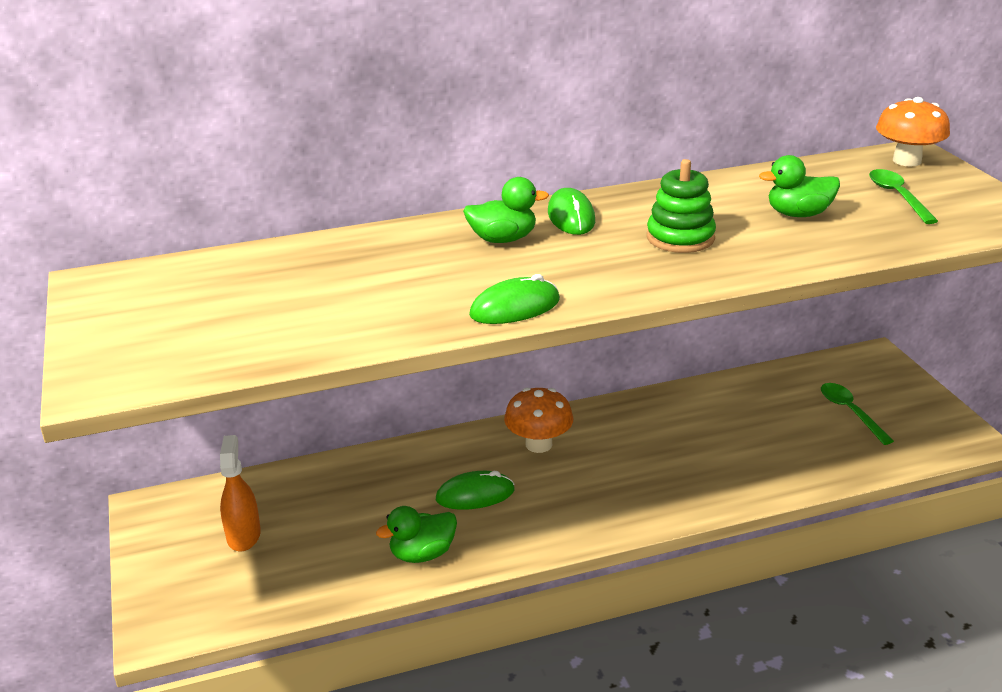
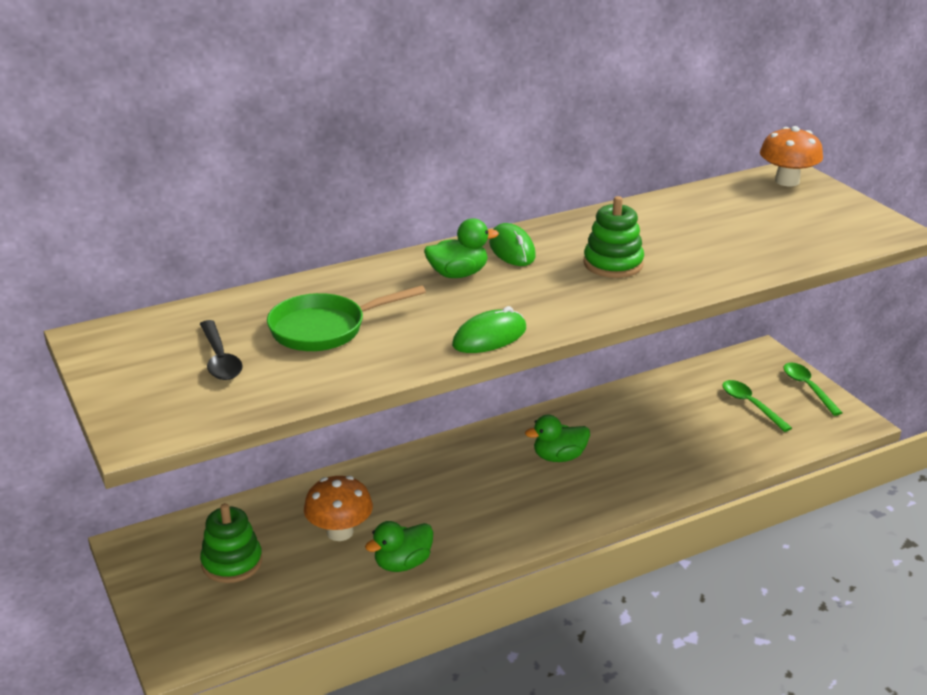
camera: 10 degrees left, 0 degrees up
(214, 312) = (220, 359): none -> black spoon
(243, 535) = (232, 562): orange spray bottle -> green stacking toy
(337, 288) = (325, 329): none -> green pan
(475, 495) = (437, 507): green mouse -> none
(538, 444) = (483, 456): orange mushroom -> orange mushroom (340, 532)
(798, 214) = (707, 236): green duck -> green duck (559, 457)
(897, 196) = (786, 215): green spoon -> green spoon (807, 388)

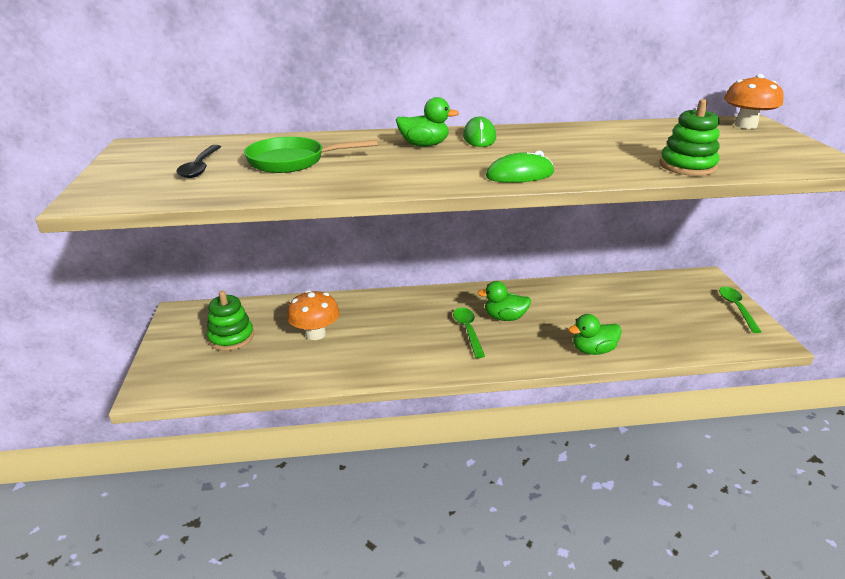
camera: 20 degrees right, 0 degrees up
(402, 563) = (344, 365): green duck -> green duck (593, 350)
(489, 337) = (411, 183): green mouse -> green mouse (520, 175)
(613, 264) = (555, 154): green stacking toy -> green stacking toy (687, 166)
(750, 405) = (680, 311): green spoon -> green spoon (468, 330)

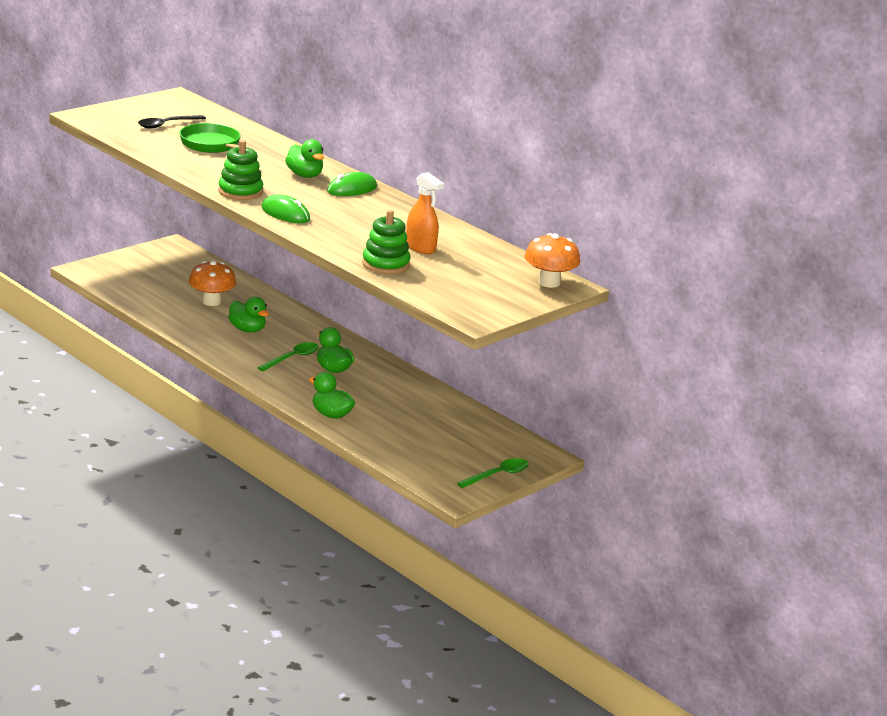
camera: 50 degrees right, 5 degrees down
(231, 337) = (168, 274): green stacking toy -> green stacking toy (240, 192)
(391, 334) = (247, 329): none -> green duck
(647, 145) = (420, 248): none -> orange spray bottle

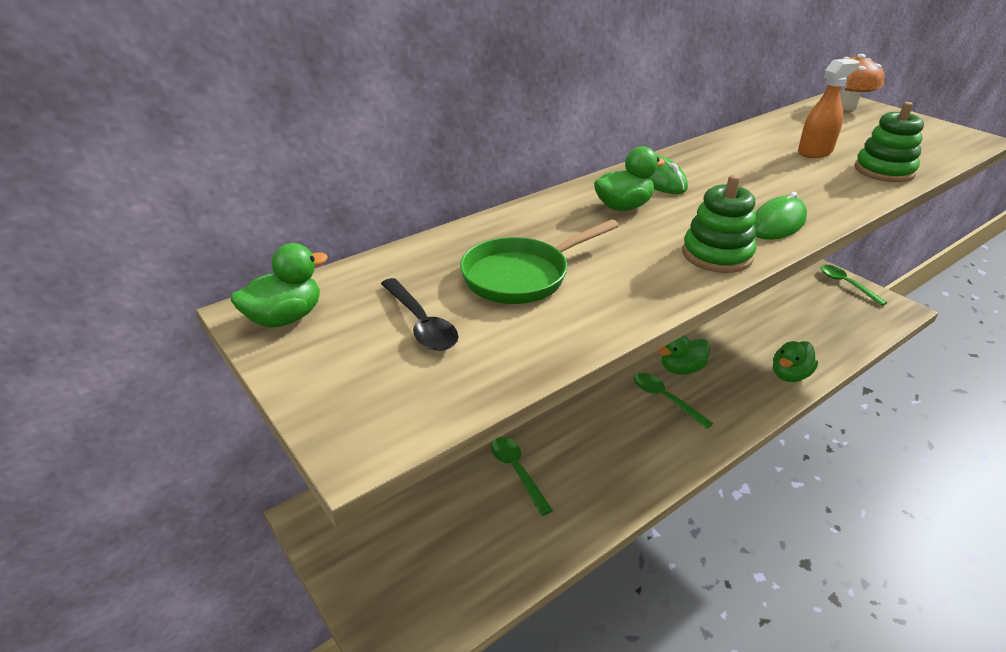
camera: 80 degrees left, 10 degrees up
(211, 301) = (516, 471): orange mushroom -> green spoon
(247, 329) = (597, 436): green duck -> green duck (285, 318)

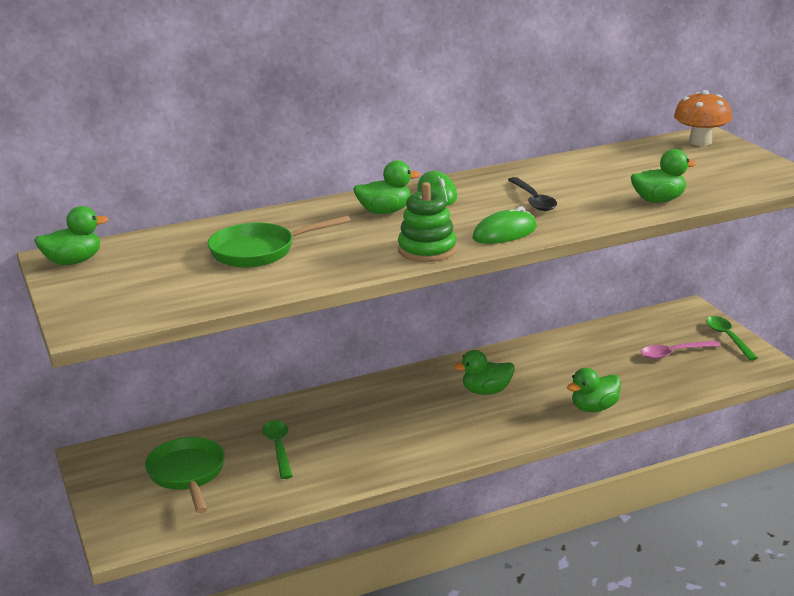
camera: 15 degrees right, 10 degrees down
(421, 324) = (164, 273): black spoon -> black spoon (533, 200)
(434, 526) = (187, 474): none -> green pan
(664, 399) = (452, 412): green spoon -> none
(814, 305) = (673, 353): none -> pink spoon
(815, 152) = (612, 181): orange spray bottle -> none
(884, 171) = (658, 200): green stacking toy -> green duck

